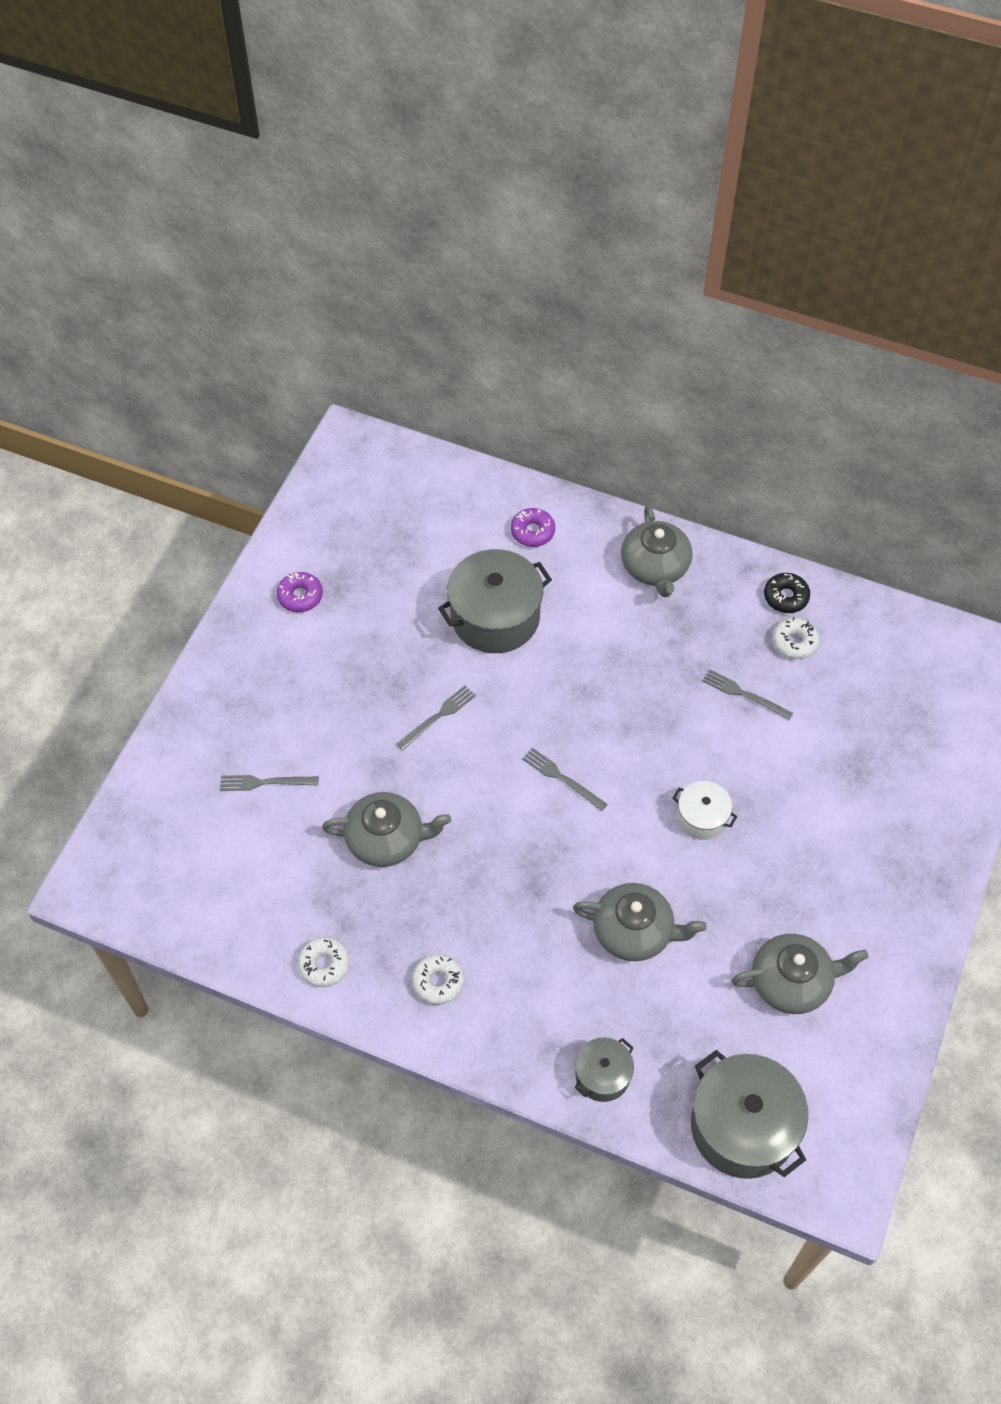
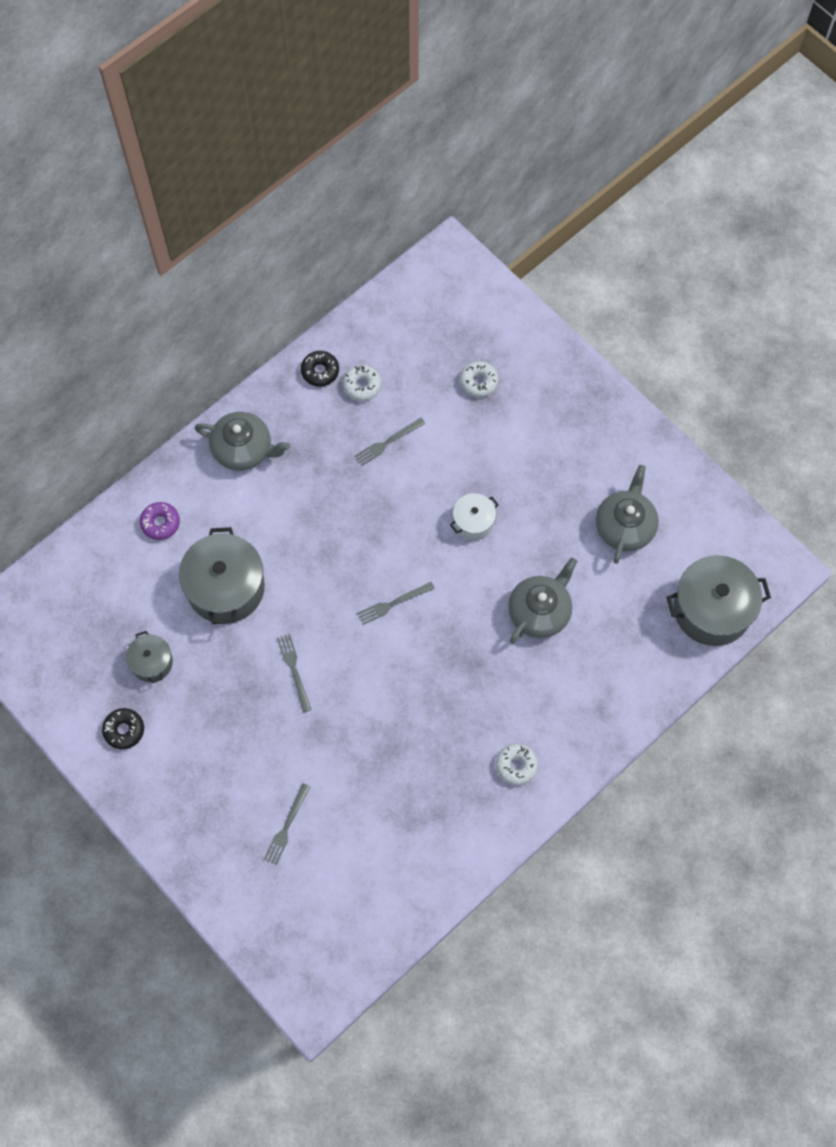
camera: 65 degrees left, 10 degrees up
(300, 596) = (124, 730): purple donut -> black donut
(324, 965) = (464, 843): white donut -> white donut (478, 382)
(386, 839) = (382, 754): grey teapot -> none
(602, 1075) = (636, 683): grey pot -> grey pot (152, 662)

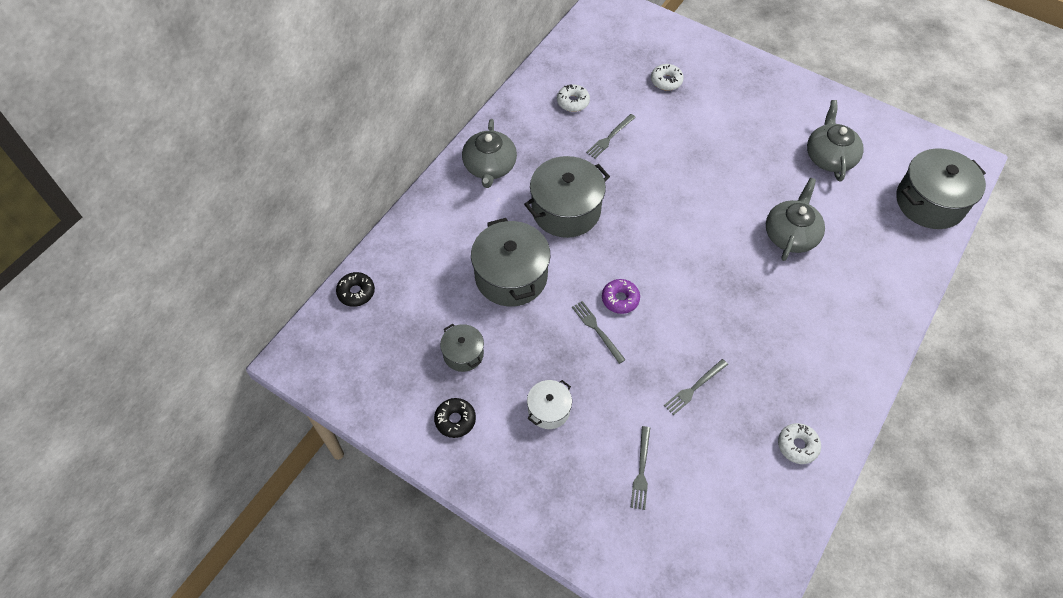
camera: 15 degrees left, 10 degrees down
(160, 523) = (435, 238): purple donut -> purple donut (620, 299)
(243, 449) = (489, 166): grey teapot -> grey teapot turned 90 degrees clockwise
(308, 523) = (566, 210): none -> grey pot
(320, 371) = (534, 98): black donut -> black donut (356, 292)
(393, 603) = (664, 256): grey fork -> grey fork (694, 387)
(473, 522) = (705, 180): white pot -> white pot (549, 410)
(516, 766) = (828, 363): white donut -> white donut (797, 445)

